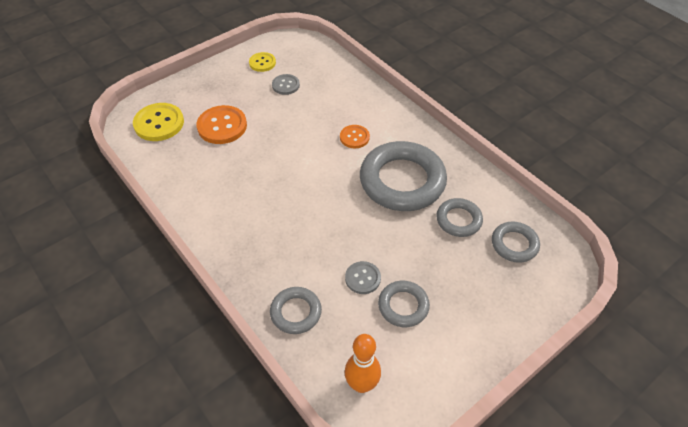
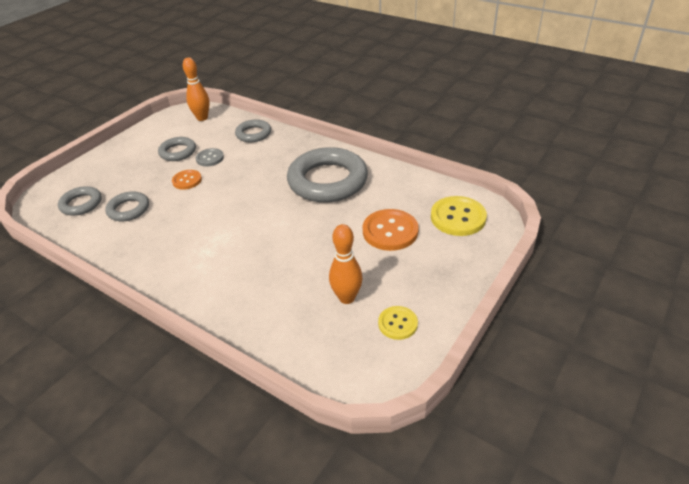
camera: 165 degrees right, 10 degrees down
(285, 85) = (347, 298): grey button -> orange bowling pin
(354, 137) = (239, 256): orange button -> orange button (187, 180)
(402, 181) = (182, 227): grey ring -> grey ring (327, 181)

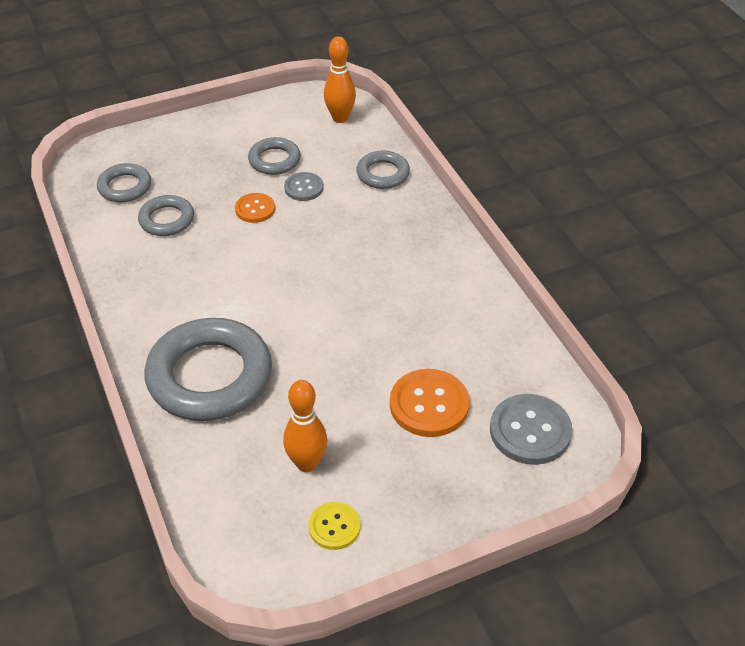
camera: 30 degrees right, 5 degrees up
(327, 181) = (415, 292): grey ring -> grey ring (210, 376)
(458, 217) = (530, 431): yellow button -> grey button

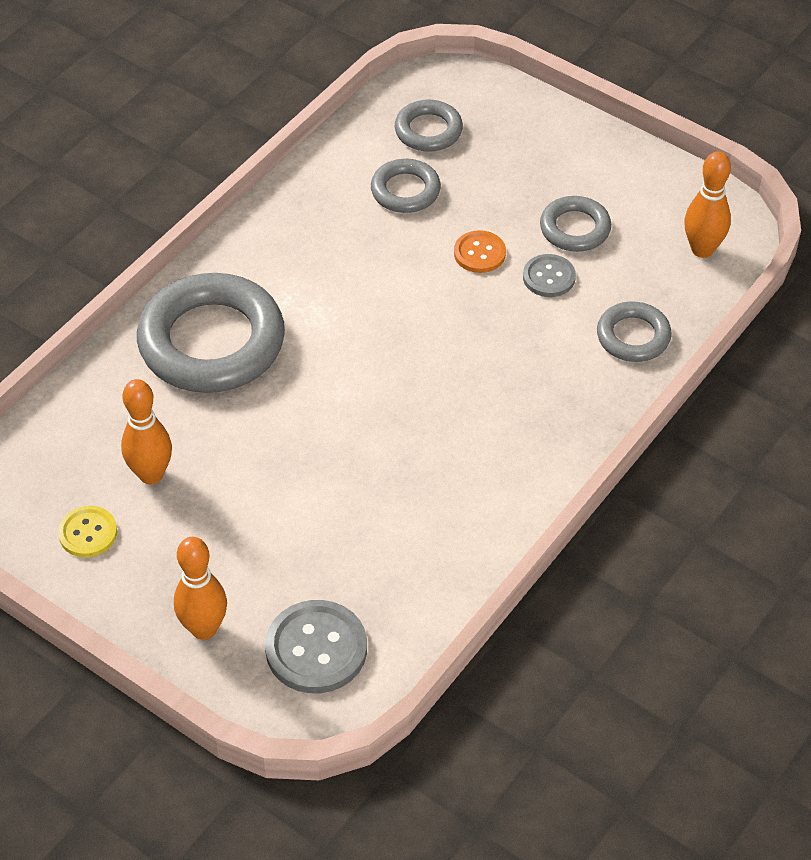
camera: 60 degrees right, 5 degrees up
(429, 405) = (294, 542): orange button -> none
(473, 489) = (204, 628): none -> orange bowling pin

